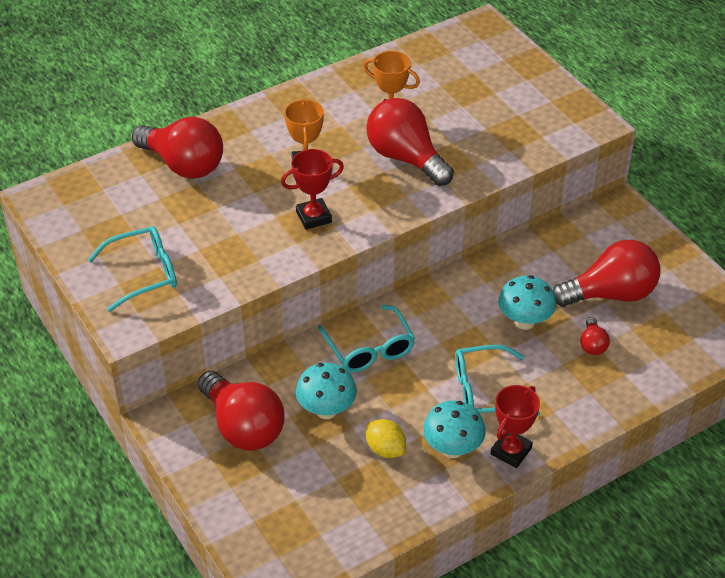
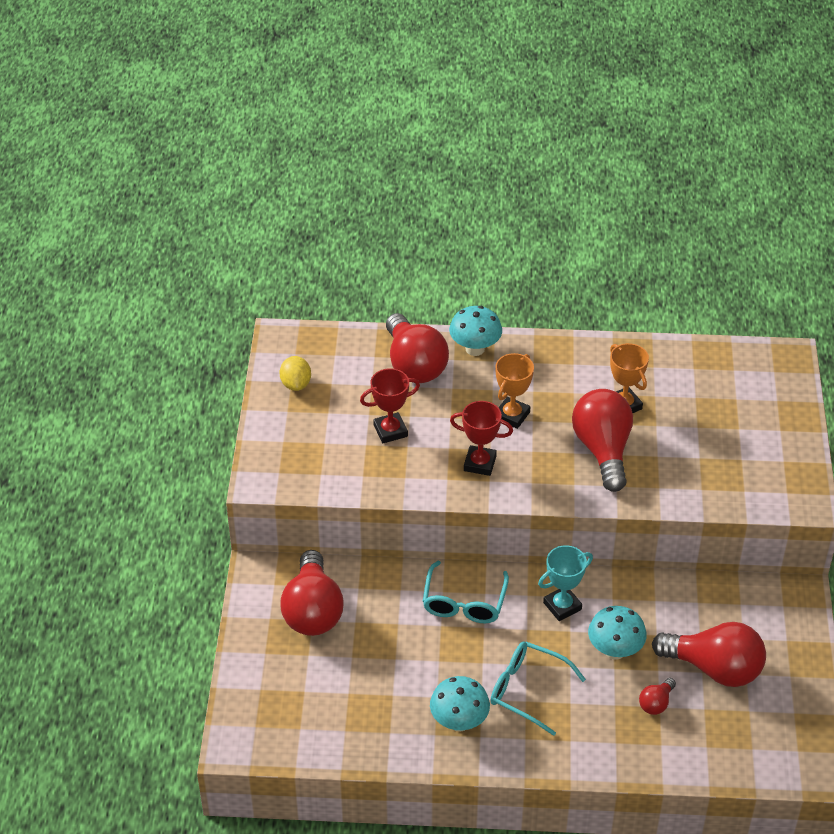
camera: 35 degrees right, 0 degrees up
(143, 273) = (308, 443): turquoise glasses -> none
(326, 410) = (387, 634): turquoise mushroom -> turquoise mushroom (475, 349)
(385, 449) = (406, 691): yellow lemon -> yellow lemon (296, 384)
(452, 309) = (562, 606): none -> turquoise trophy
(511, 451) = (504, 751): red trophy -> red trophy (390, 431)

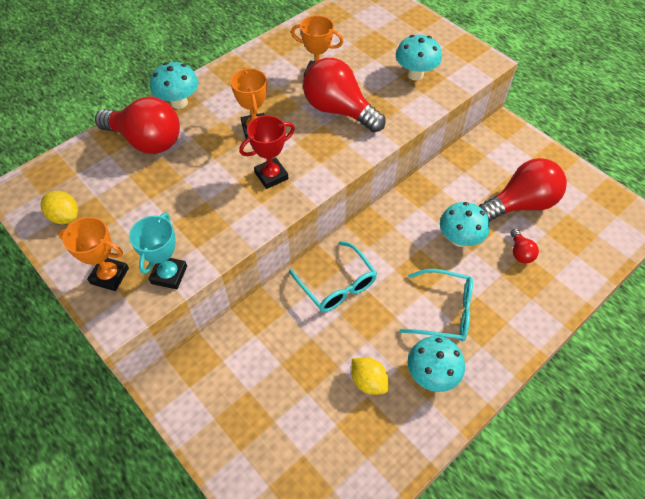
camera: 45 degrees left, 10 degrees up
(284, 450) = (109, 276): none -> orange trophy
(312, 611) = (241, 382): red light bulb -> none
(390, 431) = (180, 199): red trophy -> none
(405, 686) = (368, 381): none -> yellow lemon
(527, 690) = (444, 311): turquoise glasses -> turquoise glasses turned 150 degrees counterclockwise
(562, 606) = (397, 236): turquoise trophy -> turquoise trophy (169, 275)
(717, 468) = (415, 74): none -> turquoise mushroom

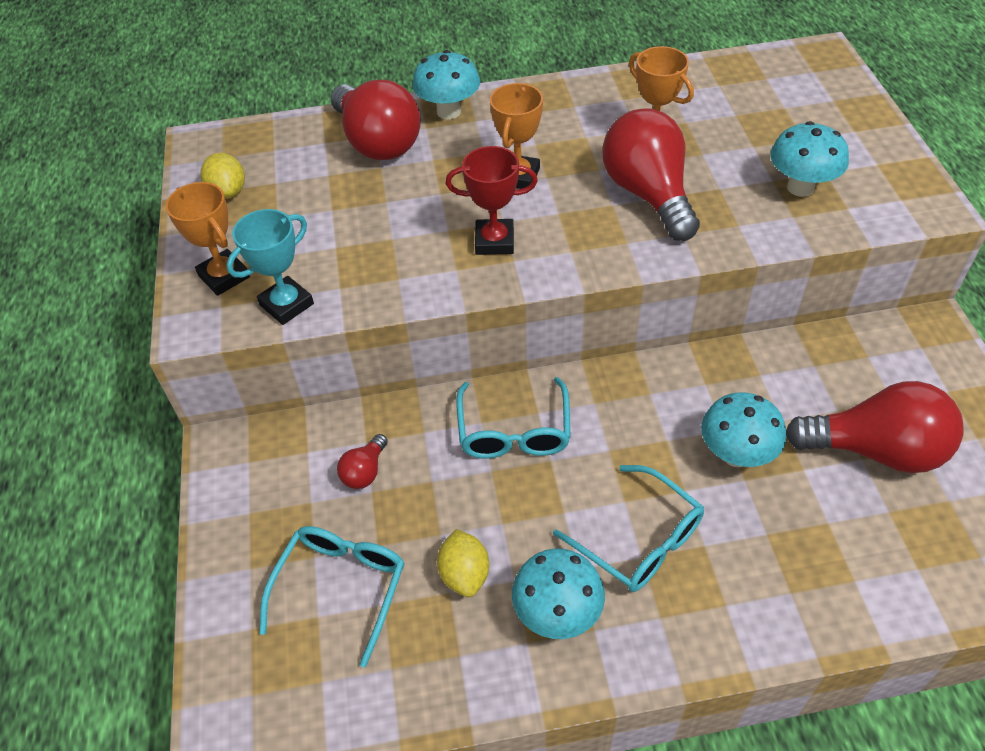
camera: 35 degrees right, 5 degrees down
(304, 430) = (341, 588): none -> turquoise glasses
(520, 252) = (821, 518): red light bulb -> red light bulb (365, 471)

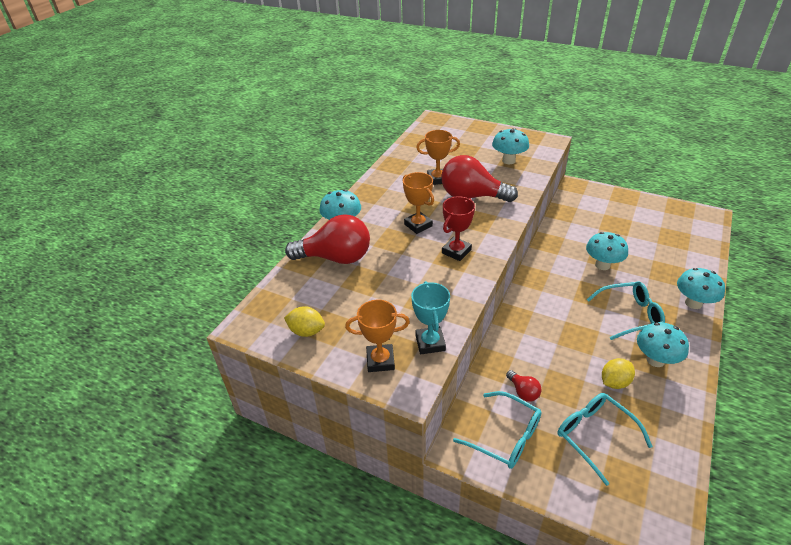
camera: 55 degrees left, 10 degrees down
(464, 574) = (614, 382): yellow lemon -> yellow lemon turned 60 degrees counterclockwise
(514, 431) = (538, 324): turquoise glasses -> turquoise glasses (505, 437)
(757, 626) = (693, 303): none -> turquoise mushroom
(876, 450) = (625, 230): red light bulb -> none

